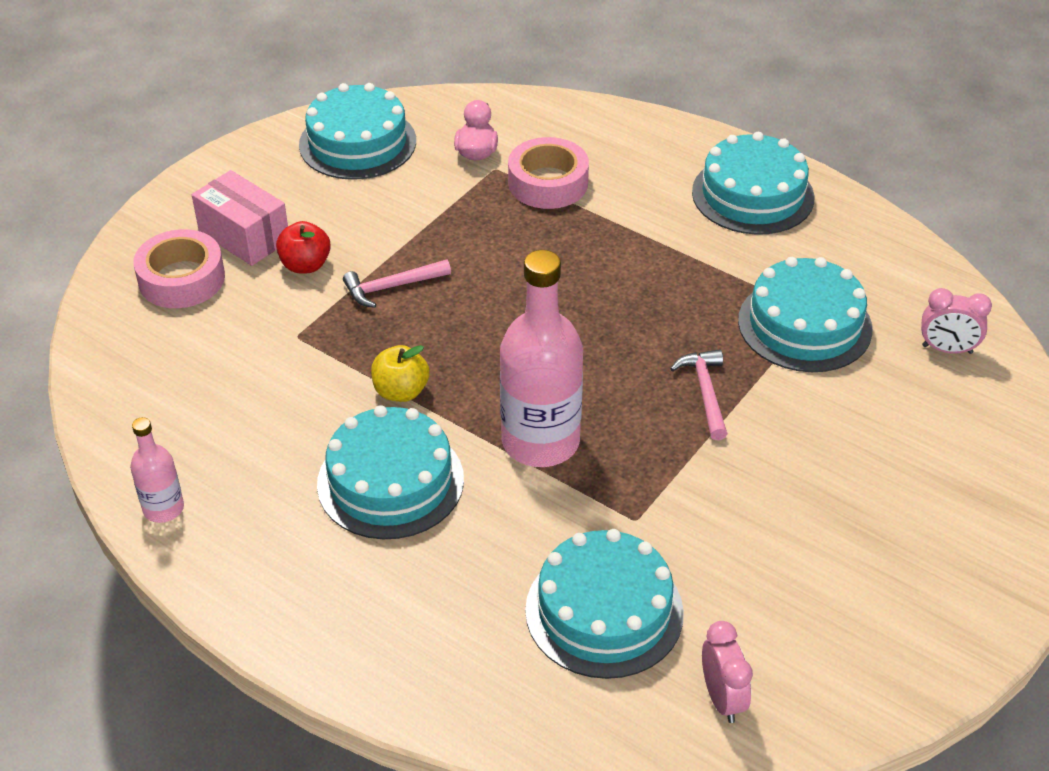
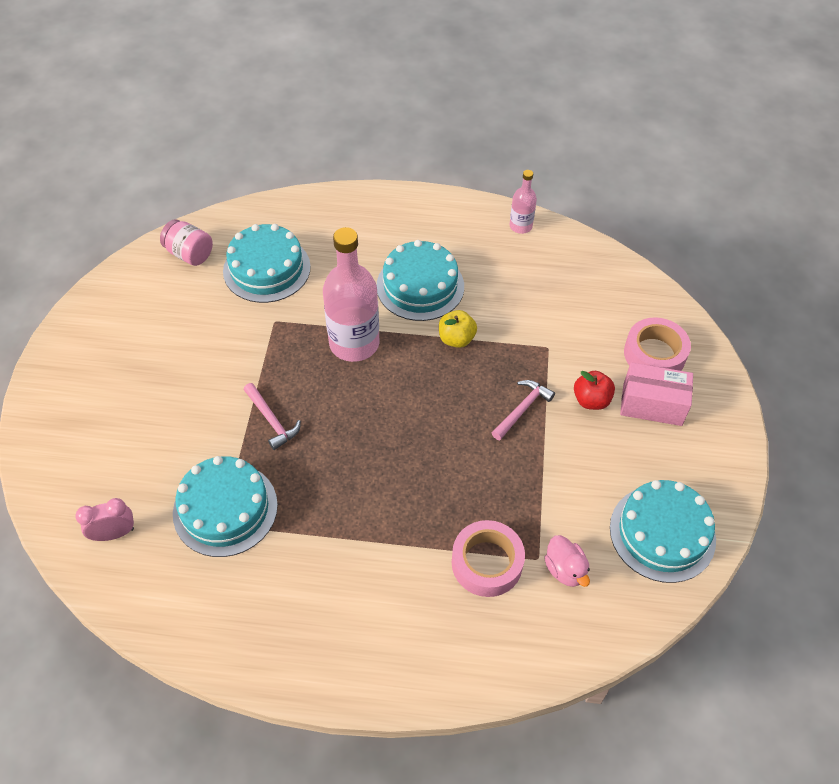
camera: 150 degrees right, 10 degrees up
(722, 698) = (190, 254): pink clock -> pink jar
(752, 195) = (316, 634): turquoise cake -> none

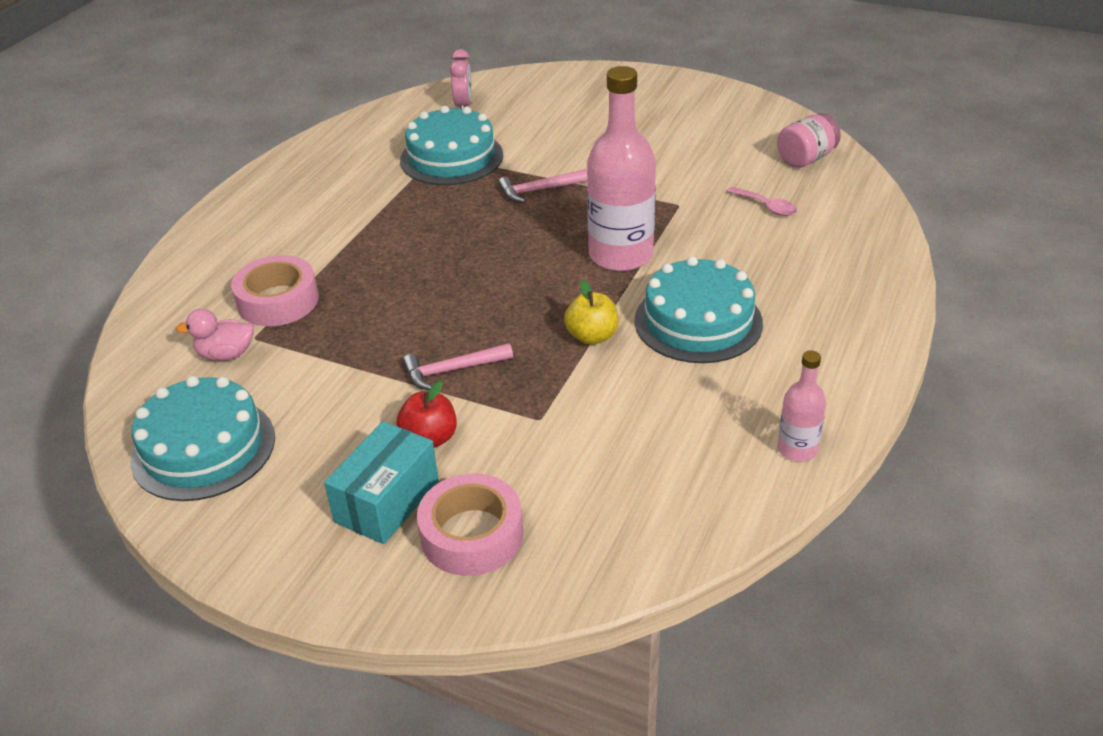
camera: 110 degrees right, 15 degrees down
(267, 269) = (766, 207): turquoise cake -> pink spoon
(522, 409) = (452, 370): pink hammer -> pink hammer turned 105 degrees clockwise
(652, 404) = (387, 501): pink box -> turquoise box

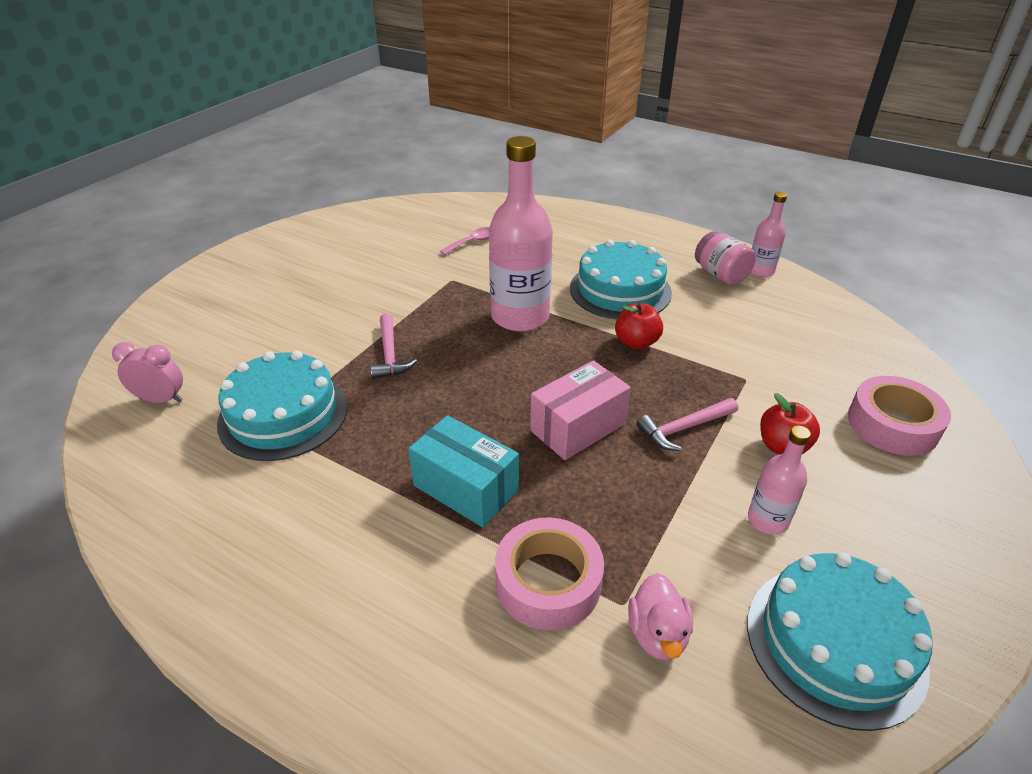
camera: 85 degrees left, 0 degrees up
(332, 420) = (767, 520): none -> pink bottle
(387, 501) = (871, 477): turquoise box -> turquoise box (466, 488)
(448, 304) = (578, 427): none -> pink box
(452, 370) = (684, 428): pink hammer -> pink hammer turned 75 degrees clockwise
(592, 336) = (636, 342): yellow apple -> red apple
(806, 159) = (410, 217): pink jar -> pink jar (720, 275)

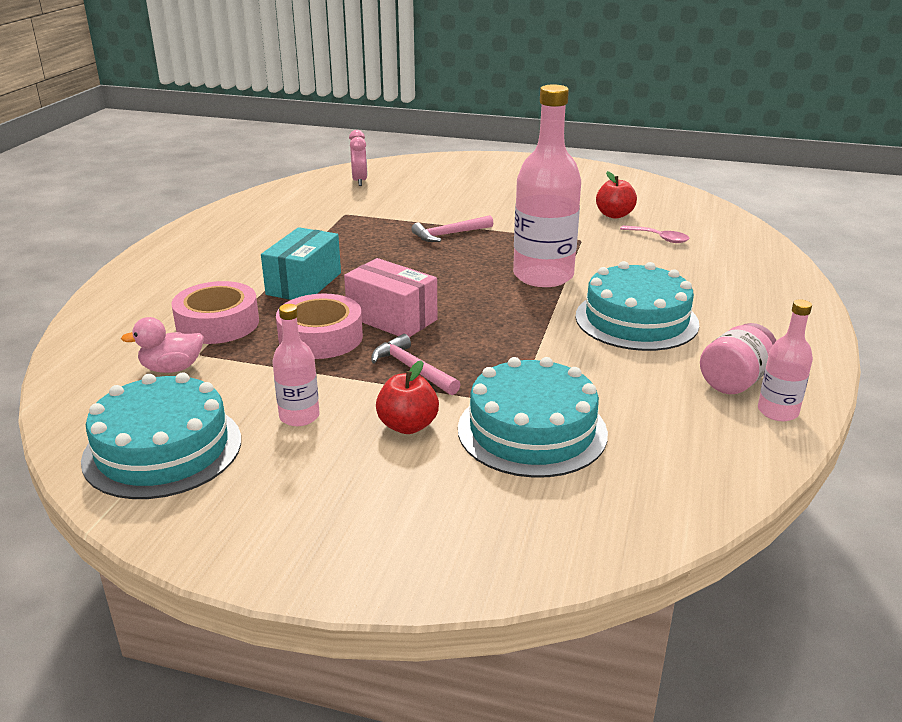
camera: 75 degrees right, 10 degrees down
(283, 414) = (360, 215): turquoise cake -> turquoise cake (532, 430)
(636, 342) = (541, 336): red apple -> red apple (614, 215)
(892, 424) = (481, 507): pink tape -> pink tape (321, 337)

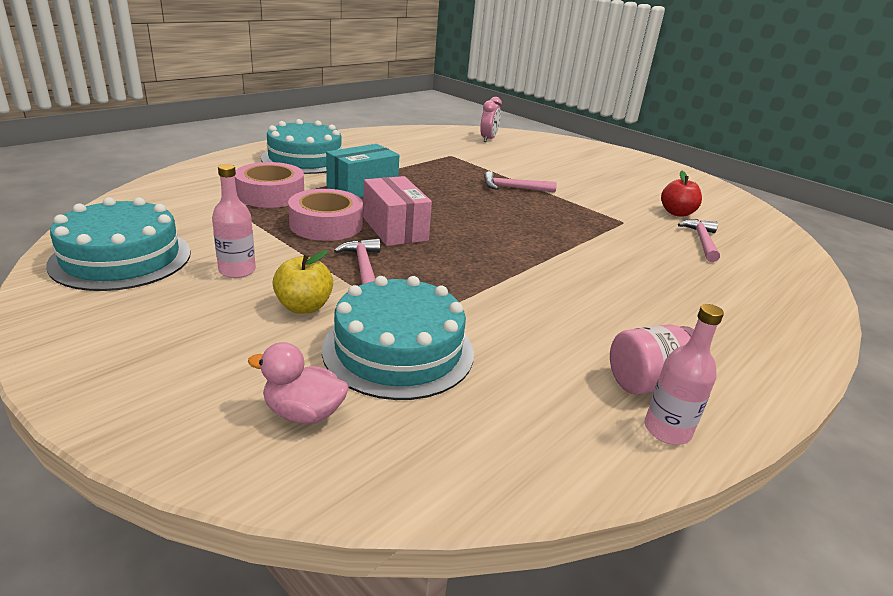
camera: 25 degrees right, 0 degrees up
(172, 368) = (202, 211): pink duck -> pink duck (303, 413)
(408, 426) = (304, 307): red apple -> yellow apple
(543, 276) = (557, 237): pink bottle -> none
(636, 320) = (605, 296): turquoise cake -> turquoise cake (305, 159)
(659, 238) = (702, 241): pink spoon -> pink hammer

